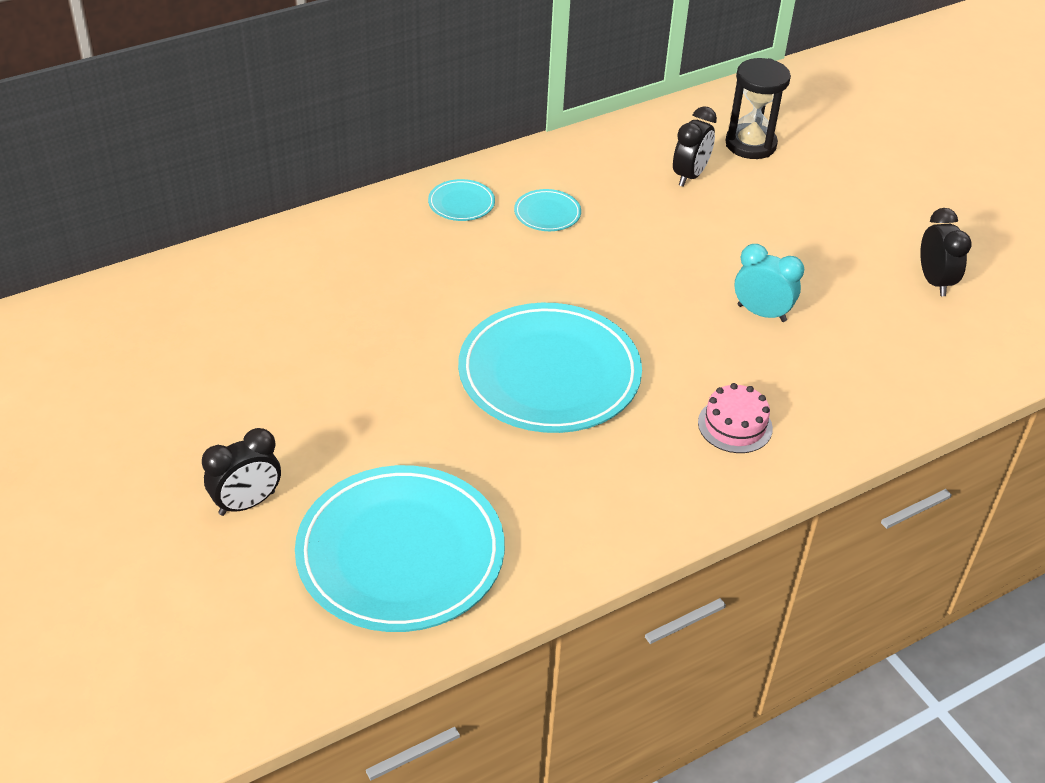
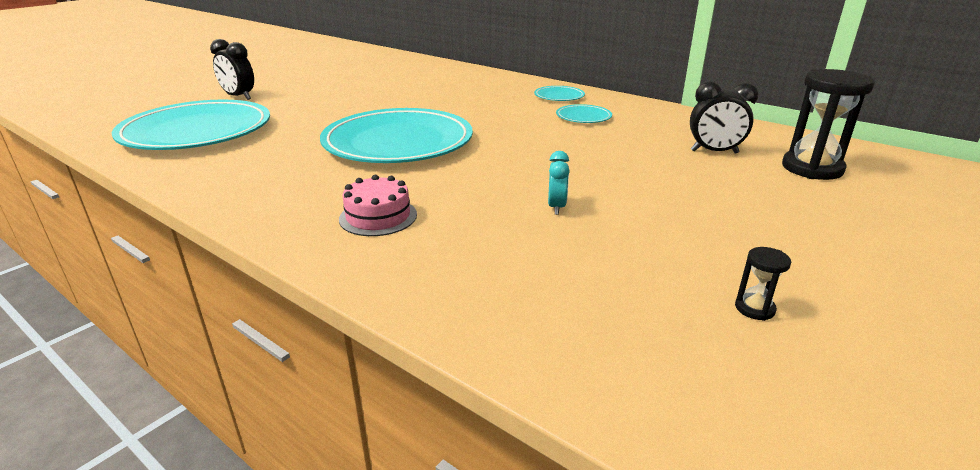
camera: 70 degrees right, 15 degrees down
(761, 313) = (556, 207): turquoise clock -> turquoise clock, size x0.64
(934, 281) = (754, 308): black clock -> black hourglass

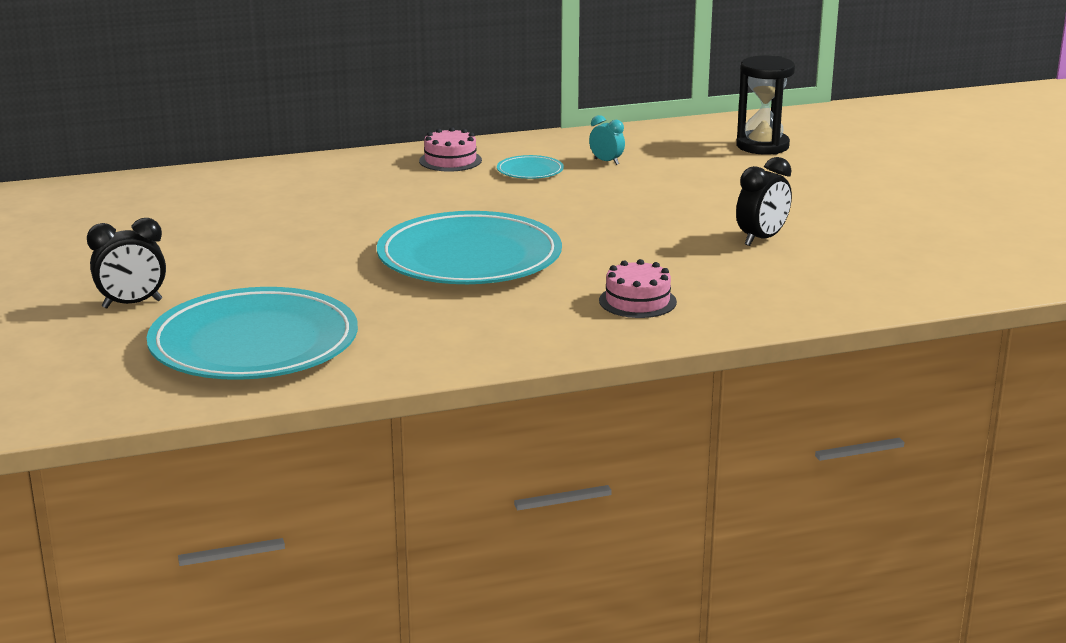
camera: 55 degrees left, 5 degrees down
(556, 207) = (709, 240): turquoise clock -> turquoise clock (606, 162)
(559, 96) = (450, 160): turquoise plate -> pink cake
(714, 152) = (687, 159): black clock -> black clock (761, 239)
(754, 308) = (907, 235): black hourglass -> none

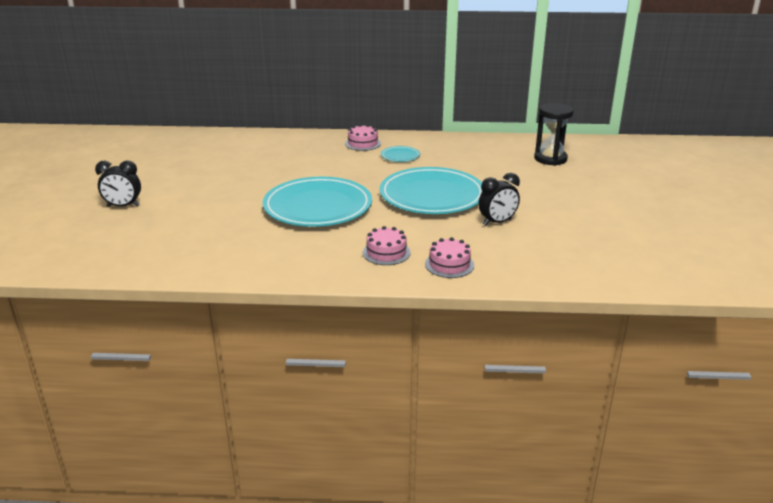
camera: 20 degrees right, 5 degrees up
(254, 344) = (157, 242): turquoise plate -> turquoise plate (432, 196)
(606, 162) = (448, 156): turquoise clock -> none
(744, 302) = (449, 264): none -> pink cake

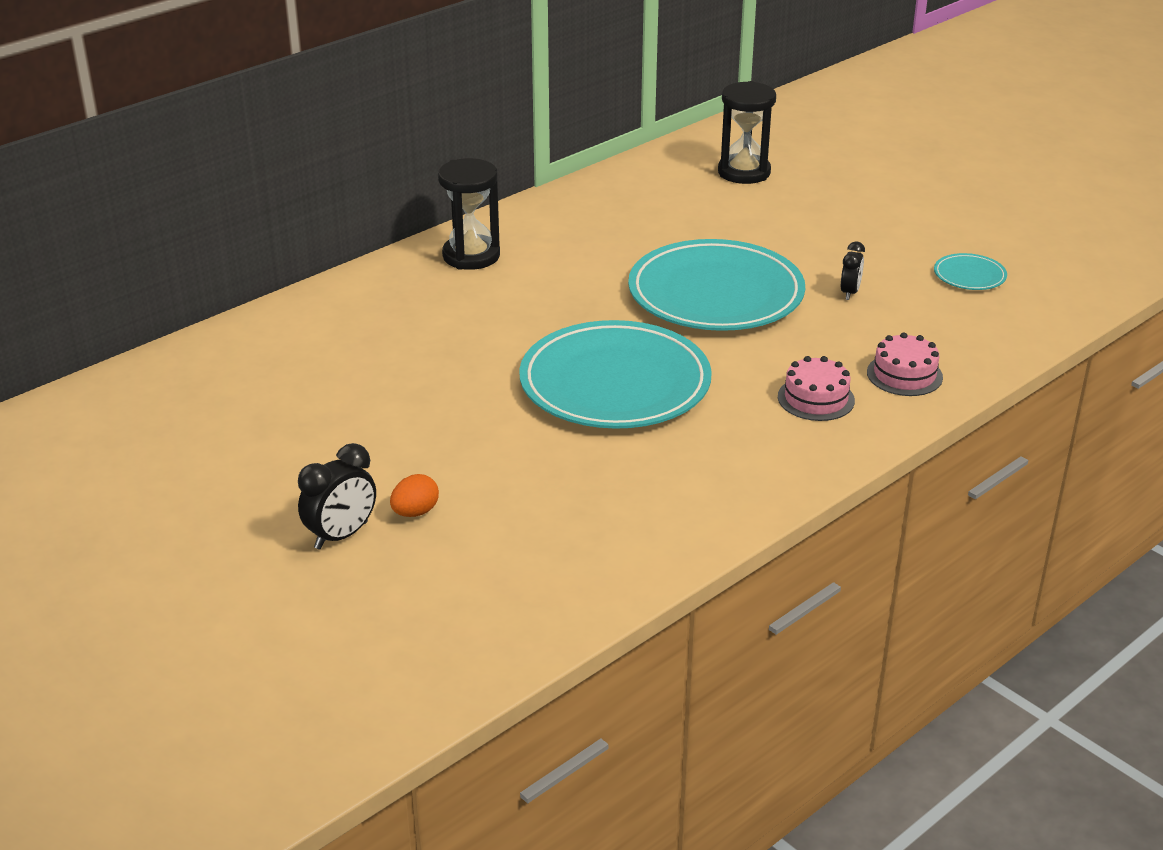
camera: 45 degrees left, 5 degrees up
(158, 211) = (415, 512): none -> orange egg
(362, 143) = (471, 256): pink cake -> black hourglass
(400, 156) = (562, 253): turquoise plate -> turquoise plate (969, 275)
(497, 222) = (850, 293): black clock -> black clock, size x0.64

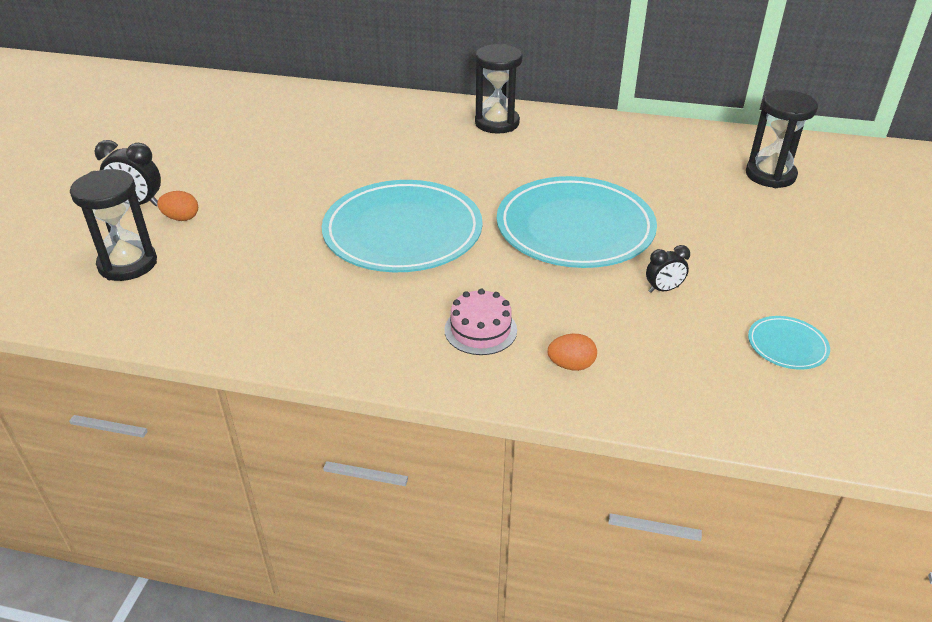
camera: 55 degrees right, 5 degrees up
(472, 573) = (128, 264): none -> black hourglass
(904, 375) = (571, 365): pink cake -> orange egg

